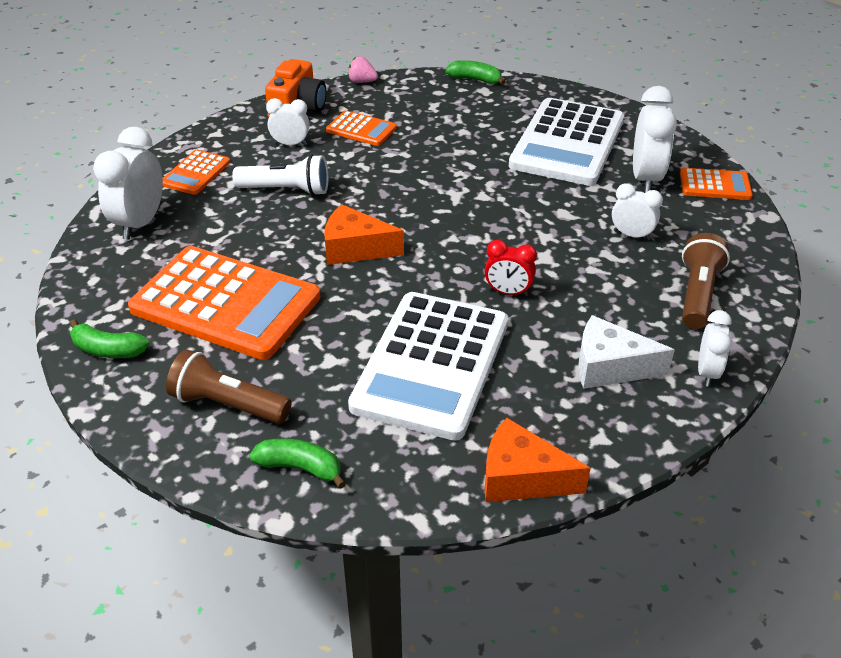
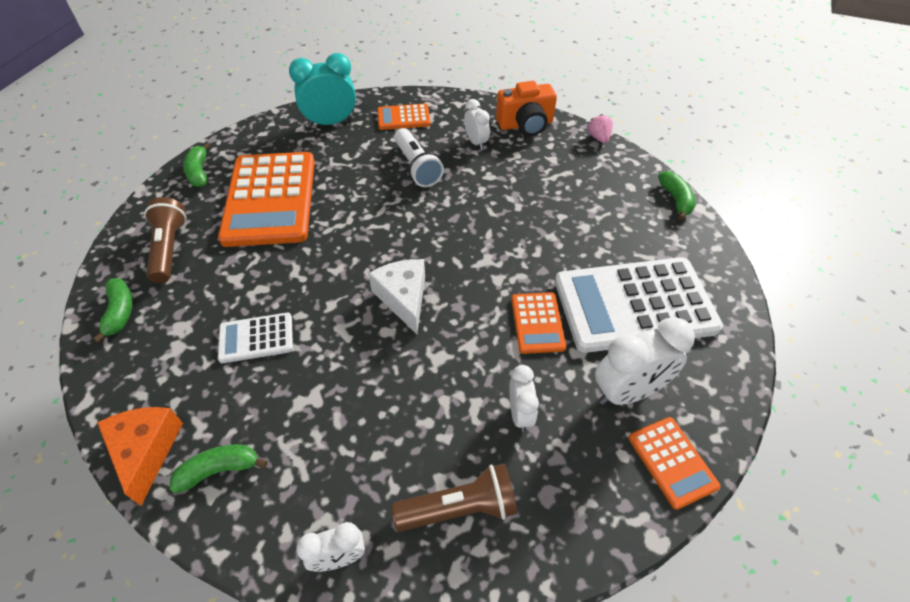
camera: 60 degrees right, 10 degrees up
(140, 223) = (331, 122): white clock -> turquoise clock
(355, 249) = (371, 234): orange cheese -> none
(361, 129) = (530, 168): orange calculator -> orange calculator (537, 323)
(432, 364) = (256, 338): white calculator -> white calculator, size x0.47
(508, 292) = (372, 350): red clock -> none
(578, 427) = (219, 470): none -> green banana
(610, 367) = (309, 466): white cheese -> white cheese (403, 298)

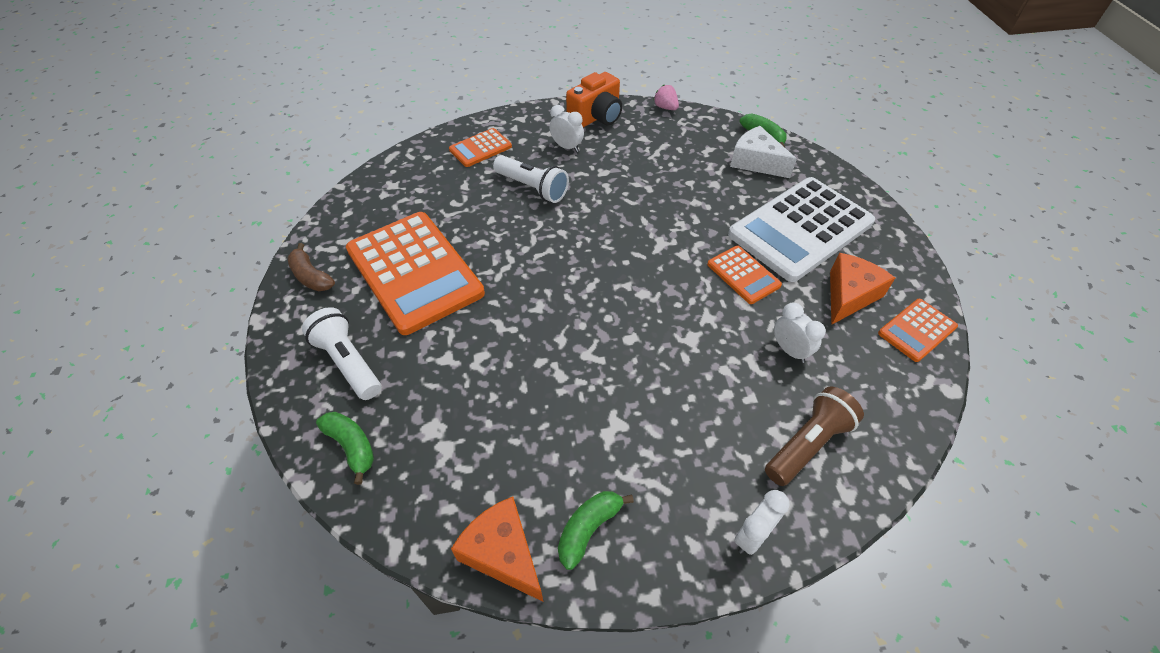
camera: 30 degrees left, 0 degrees up
(169, 249) = (348, 362): brown flashlight -> white flashlight
(199, 172) = (311, 276): green banana -> brown banana
(256, 338) = (517, 401): white calculator -> none
(331, 122) = (411, 177): turquoise clock -> none
(403, 298) = (620, 304): white cheese -> white cheese (756, 162)
(628, 392) = (849, 295): white clock -> orange cheese
(672, 462) = (917, 330): orange calculator -> orange calculator turned 105 degrees clockwise

